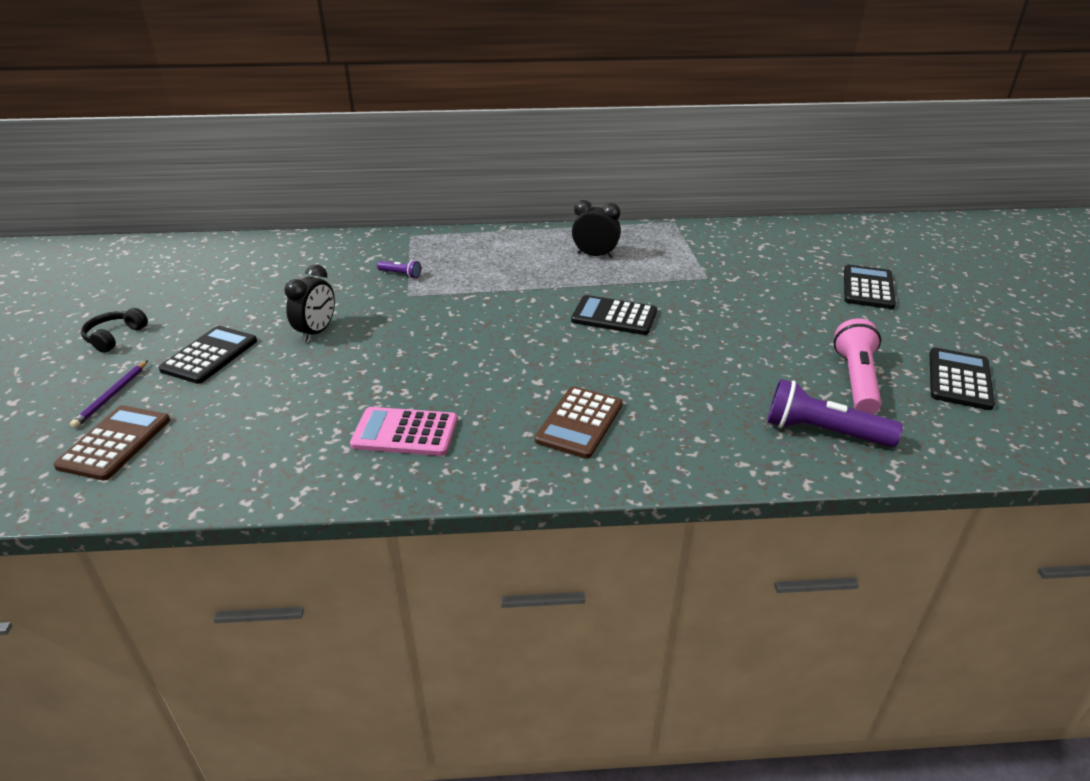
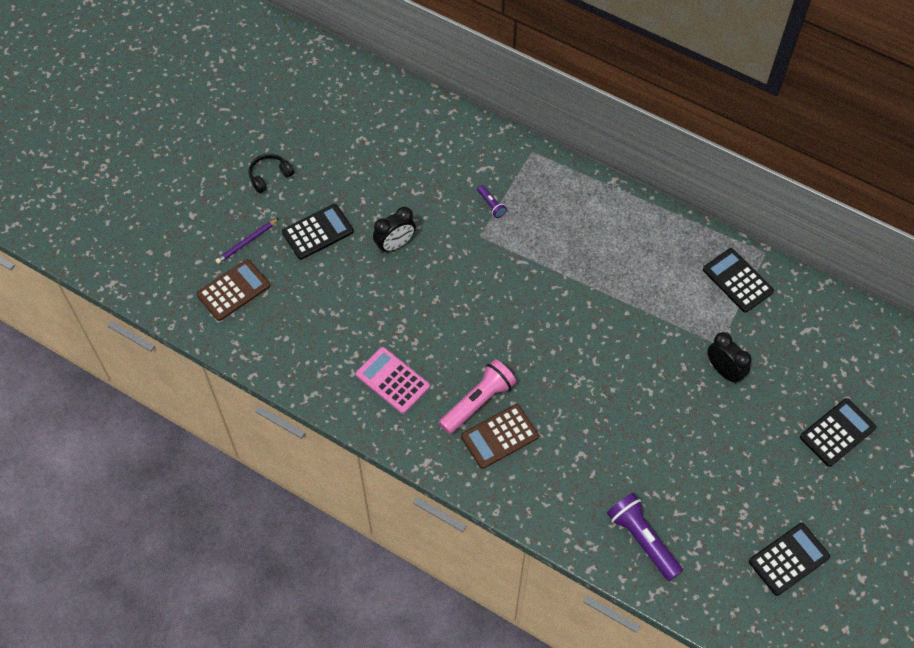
camera: 35 degrees right, 25 degrees up
(595, 255) = (656, 263): black clock -> black clock (724, 371)
(614, 316) = (607, 347): black calculator -> black calculator (737, 280)
(856, 380) = (714, 514): pink flashlight -> pink flashlight (478, 402)

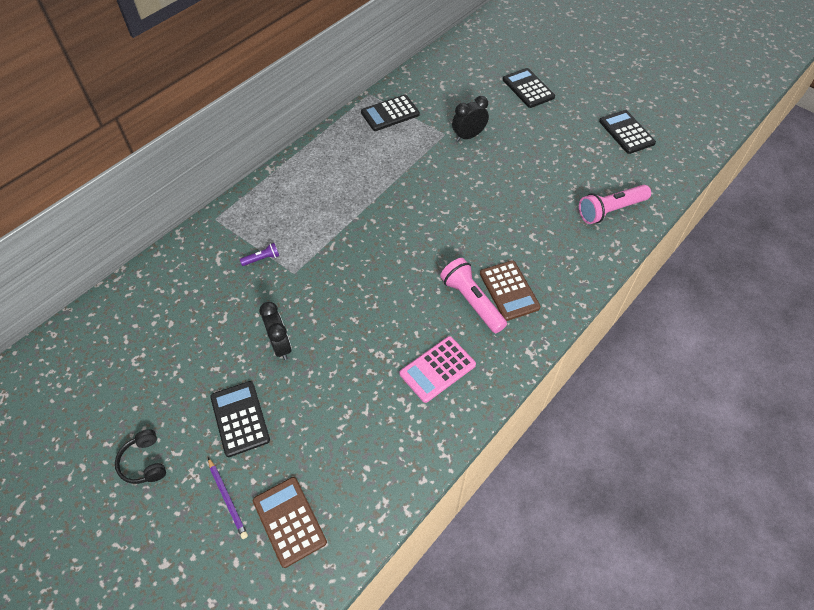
camera: 80 degrees left, 5 degrees down
(642, 539) = (610, 210): purple flashlight -> pink flashlight

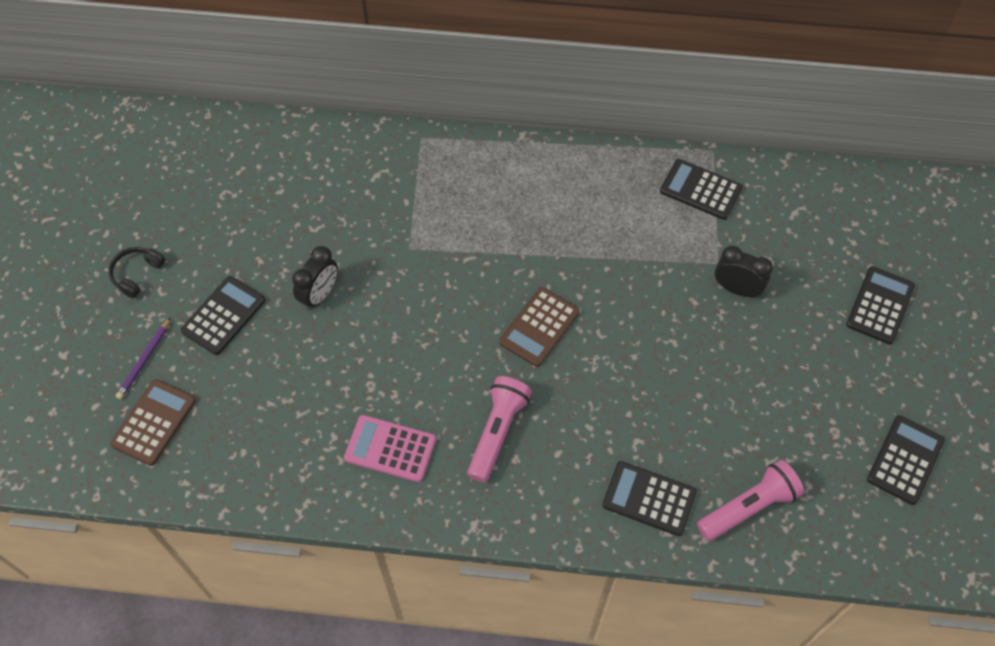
camera: 55 degrees right, 5 degrees up
(262, 259) = (405, 210): purple flashlight -> none
(509, 290) = (540, 461): brown calculator -> brown calculator (539, 327)
(573, 252) = (649, 499): none -> black calculator
(610, 210) = (749, 507): pink flashlight -> pink flashlight turned 120 degrees clockwise

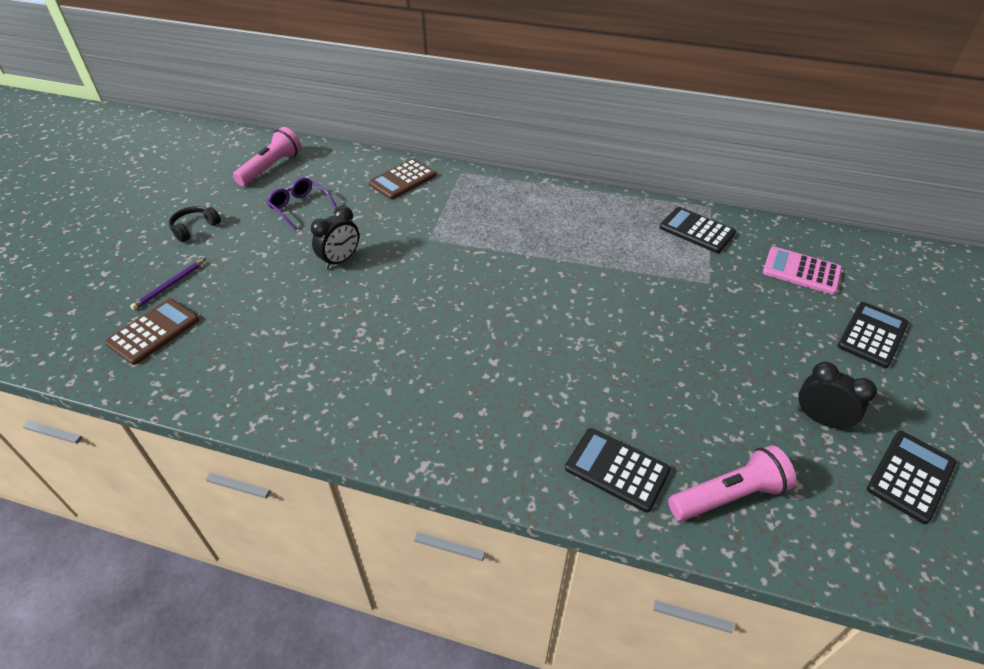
camera: 10 degrees right, 15 degrees down
(223, 315) = (252, 264): black calculator -> none
(247, 223) = (299, 207): none -> purple glasses
(390, 449) = (361, 384): pink calculator -> pink calculator (801, 271)
(497, 432) = (470, 385): pink flashlight -> pink flashlight (271, 167)
(539, 327) = (531, 308): brown calculator -> brown calculator (402, 180)
(736, 289) = (726, 304): black clock -> black clock (820, 419)

